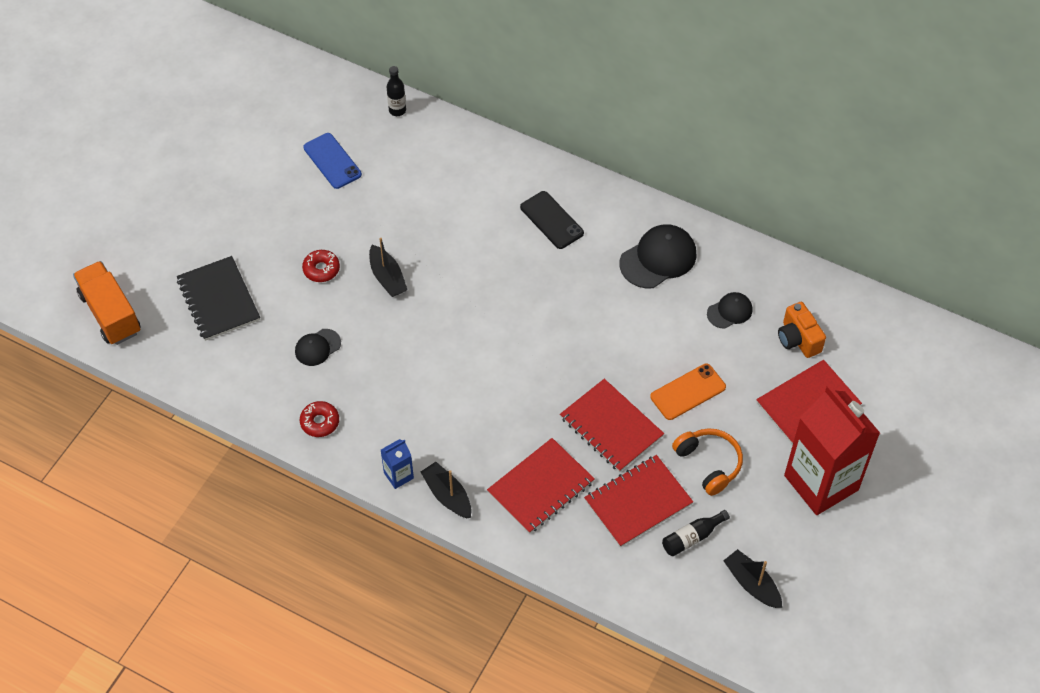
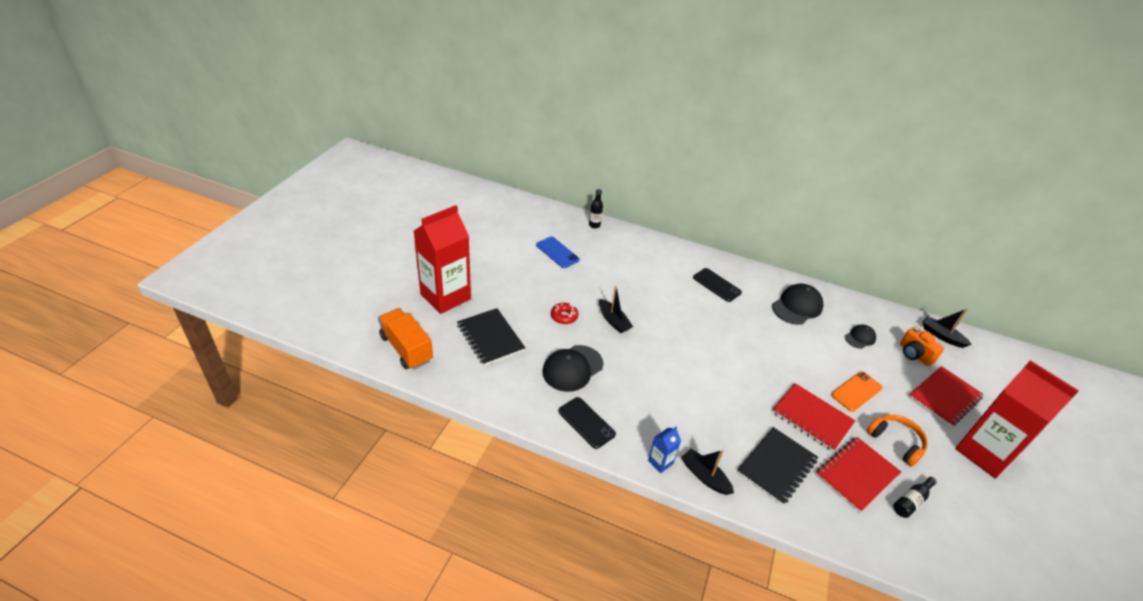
camera: 10 degrees left, 15 degrees down
(167, 235) = (445, 296): none -> red carton
(317, 347) = (572, 368): black cap -> black cap, size x1.76
(320, 422) = (586, 422): red donut -> black phone
(540, 487) = (776, 466): red notebook -> black notebook
(752, 584) = (976, 538): black boat -> black boat (941, 336)

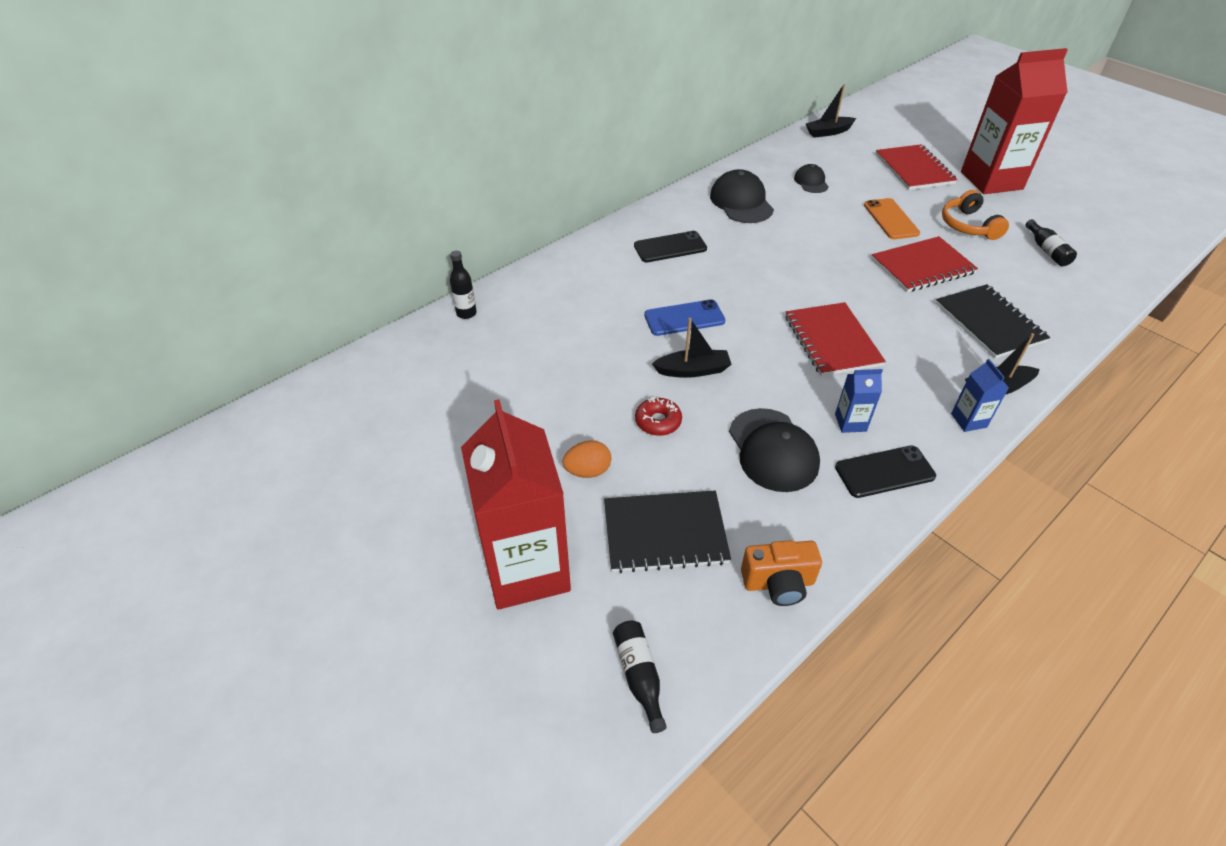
camera: 60 degrees left, 5 degrees up
(406, 348) = (639, 675): orange truck -> black bottle
(514, 300) = (588, 471): none -> orange egg
(557, 252) = (503, 378): blue phone -> blue phone (684, 318)
(617, 400) = (850, 422): none -> blue carton
(857, 475) = (1008, 270): red notebook -> red notebook (832, 341)
(896, 442) = (968, 225): orange headphones -> orange headphones turned 90 degrees counterclockwise
(914, 354) = (848, 159): orange camera -> orange camera (778, 583)

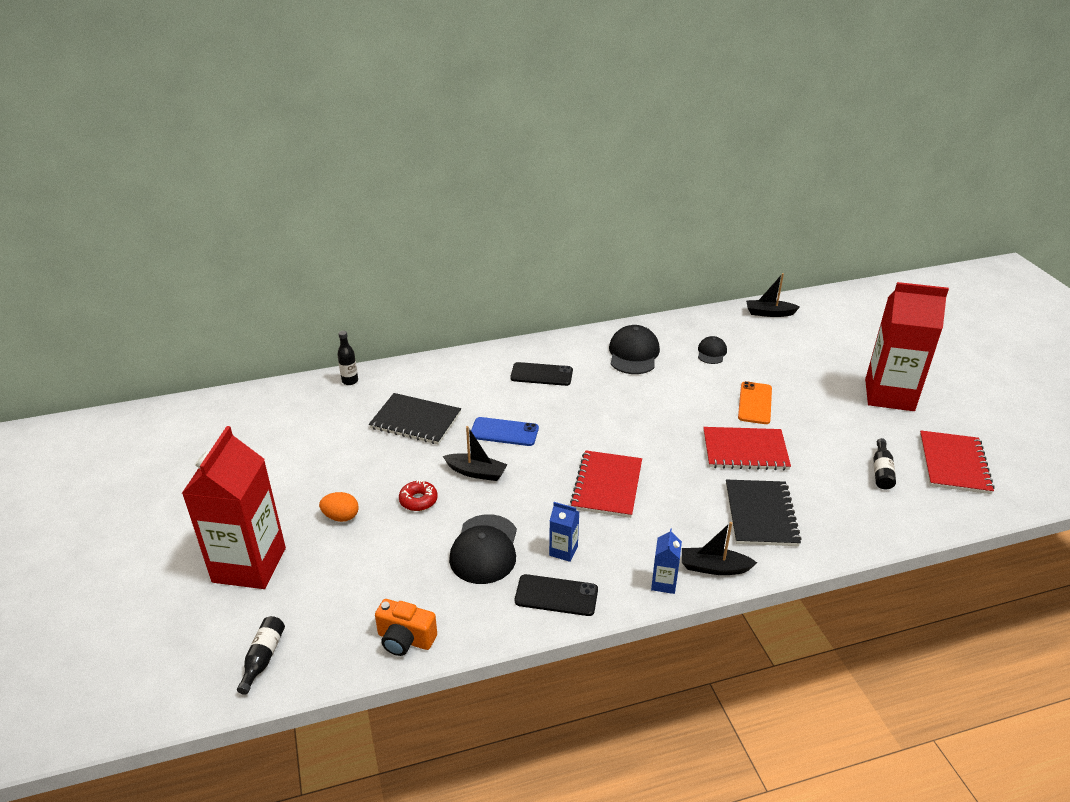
camera: 25 degrees right, 10 degrees down
(665, 533) = (357, 576): black notebook -> black notebook (415, 420)
(914, 169) = (820, 366): red notebook -> red notebook (953, 464)
(968, 225) = (824, 428): orange headphones -> none

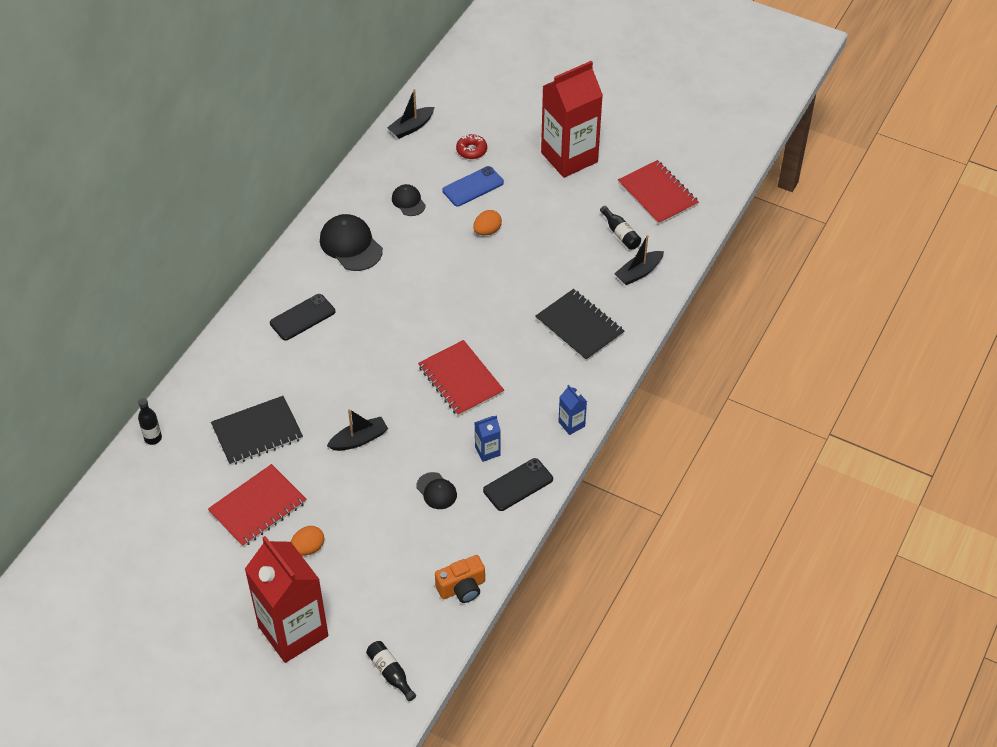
camera: 45 degrees left, 15 degrees up
(418, 500) = (346, 493): red donut -> red donut (471, 150)
(484, 549) = (436, 491): black cap -> black cap, size x0.57
(504, 432) = (337, 391): blue phone -> blue phone (473, 187)
(714, 568) = (589, 389): black boat -> black boat (638, 273)
(745, 450) = (520, 280): red notebook -> red notebook (257, 507)
(755, 403) = (487, 231): orange phone -> orange egg

